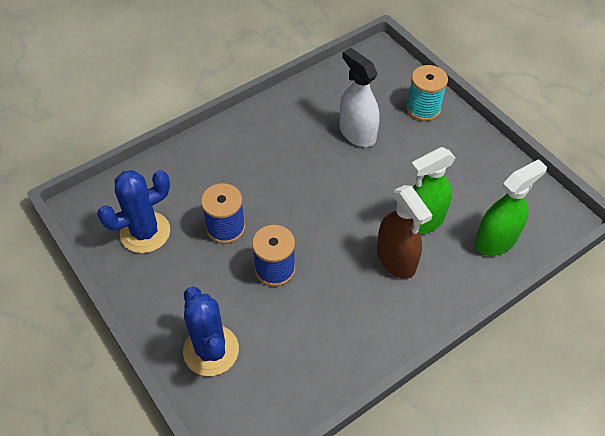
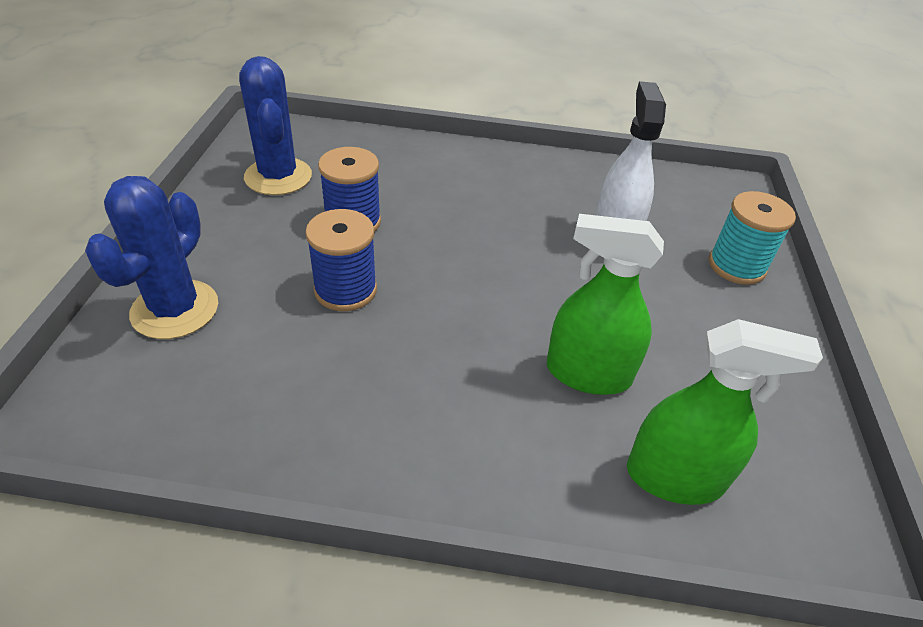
camera: 40 degrees right, 10 degrees down
(145, 232) = (278, 177): blue cactus -> blue cactus turned 60 degrees clockwise
(396, 259) = (497, 387): brown spray bottle -> none

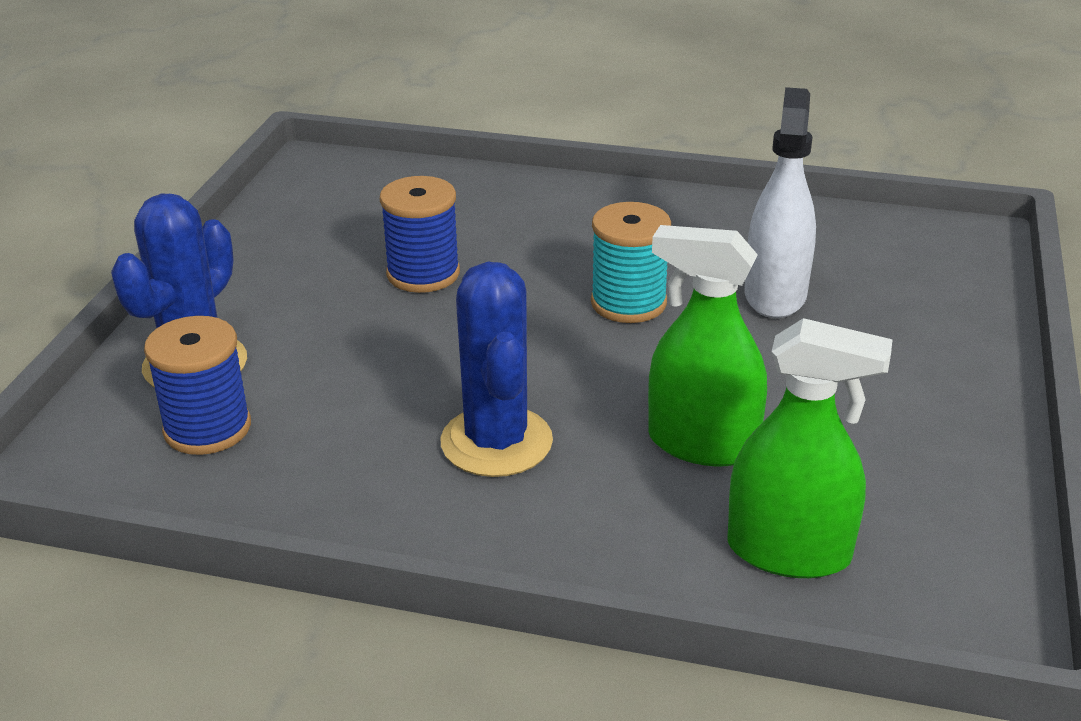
camera: 10 degrees right, 10 degrees down
(278, 177) = (331, 222): blue cactus -> blue cactus (496, 442)
(345, 290) = (405, 348): blue spool -> blue spool (207, 428)
(736, 266) = (942, 331): turquoise spool -> turquoise spool (628, 303)

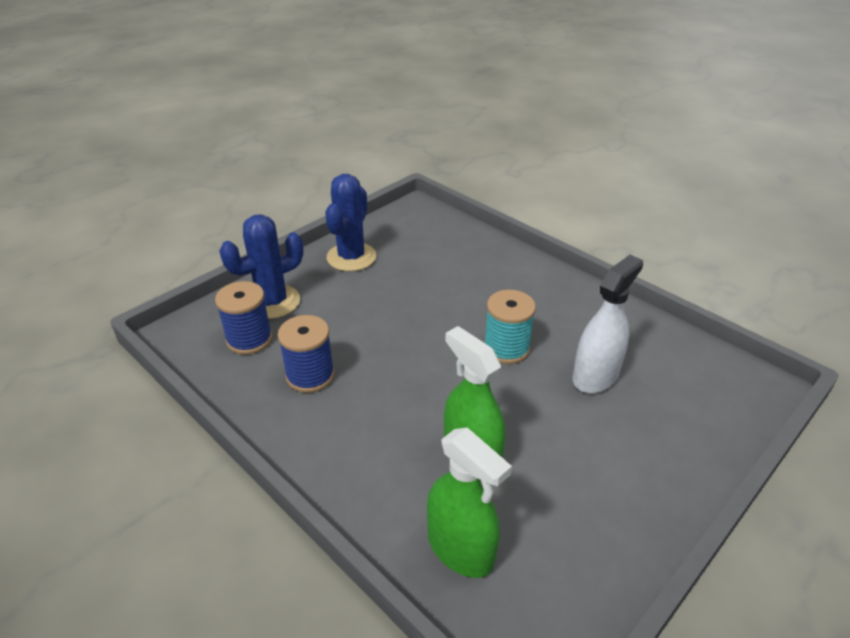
camera: 30 degrees right, 5 degrees up
(423, 274) = (415, 290): blue spool -> blue spool (310, 375)
(496, 442) = (368, 405): blue cactus -> blue cactus (351, 257)

